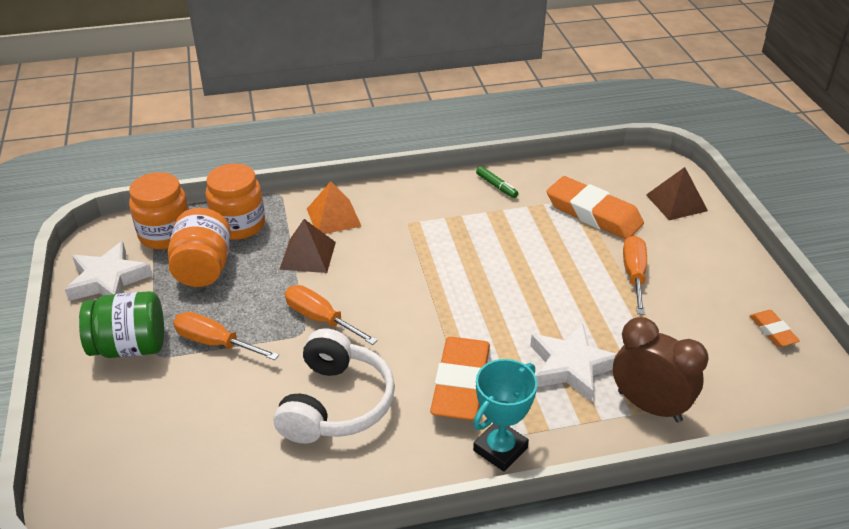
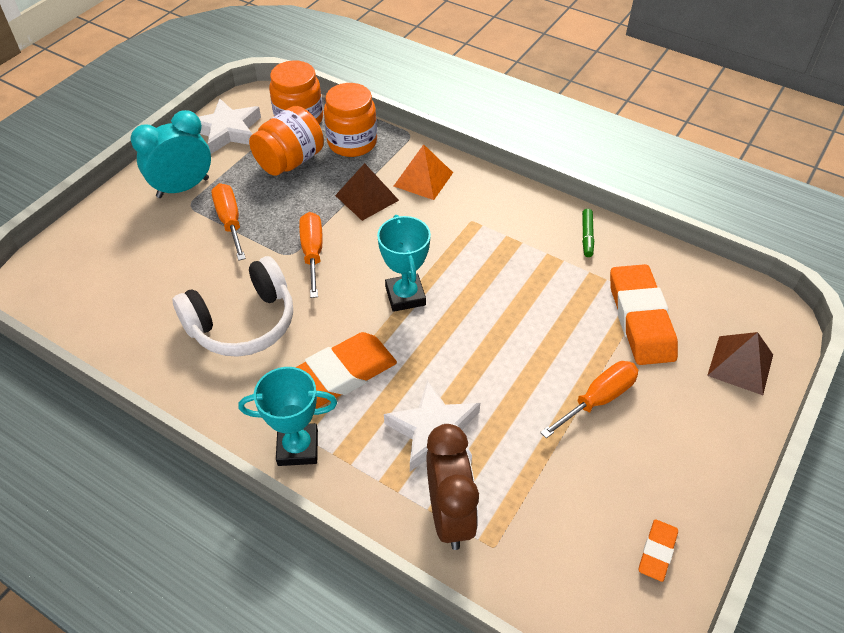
camera: 45 degrees right, 10 degrees up
(130, 347) = (183, 188): green jar -> turquoise clock
(432, 300) = (405, 296): none -> turquoise trophy

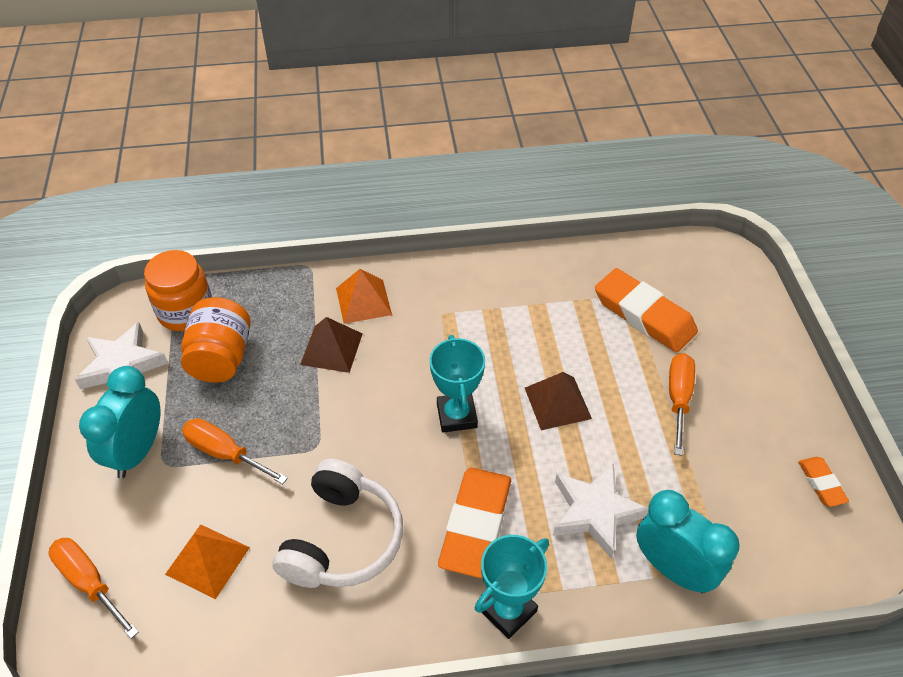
camera: 40 degrees left, 0 degrees up
(153, 279) = (207, 560): none -> orange pyramid
(313, 253) = (337, 431): orange screwdriver -> orange screwdriver (89, 582)
(352, 143) = (263, 305): orange jar -> none
(405, 296) = (456, 415): turquoise trophy -> turquoise trophy turned 45 degrees clockwise
(449, 515) = (673, 569): brown clock -> turquoise clock
(587, 236) = (542, 272): green marker -> none
(740, 365) = (737, 306): brown pyramid -> brown pyramid (557, 403)

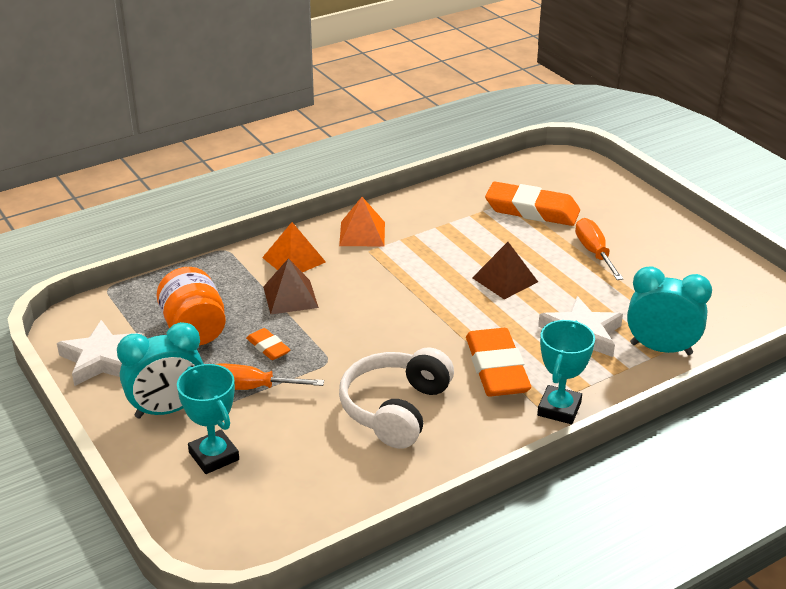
camera: 25 degrees left, 15 degrees down
(89, 582) = (196, 504): orange screwdriver -> none
(137, 451) = (168, 410): turquoise clock -> turquoise clock turned 105 degrees counterclockwise
(186, 312) = (134, 308): orange jar -> none
(207, 560) = (291, 457): orange pyramid -> orange pyramid (362, 233)
(342, 539) = (396, 409): white headphones -> white headphones turned 150 degrees counterclockwise
(456, 415) = (430, 309): turquoise trophy -> turquoise trophy (214, 456)
(821, 483) = (728, 272): orange eraser -> orange eraser (268, 347)

